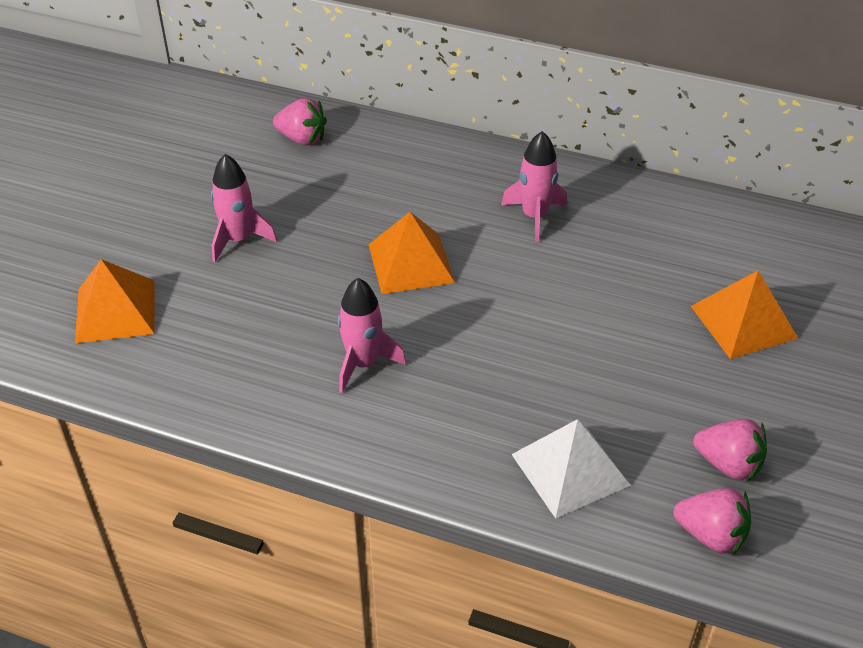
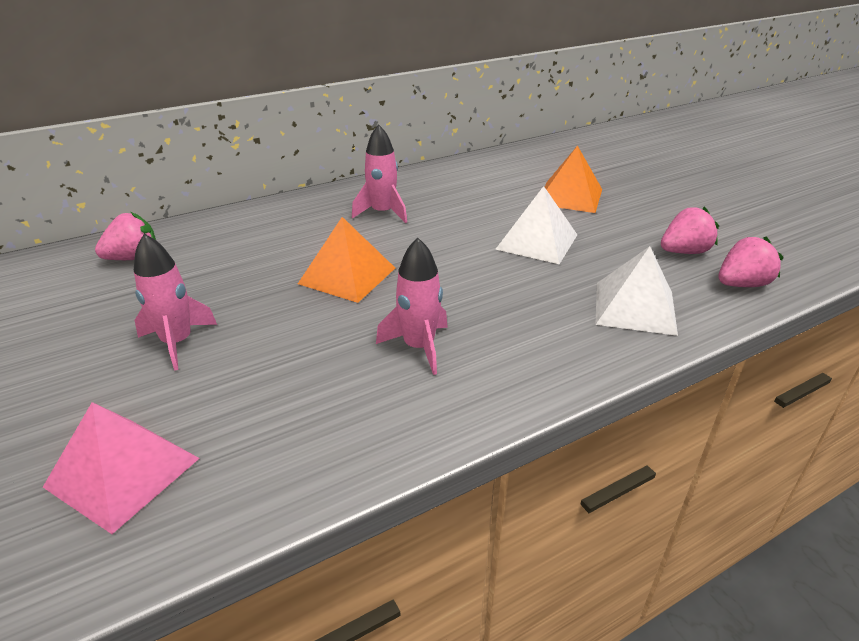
camera: 50 degrees left, 10 degrees down
(115, 311) = (123, 472): orange pyramid -> pink pyramid
(611, 346) = (537, 242): none -> white pyramid

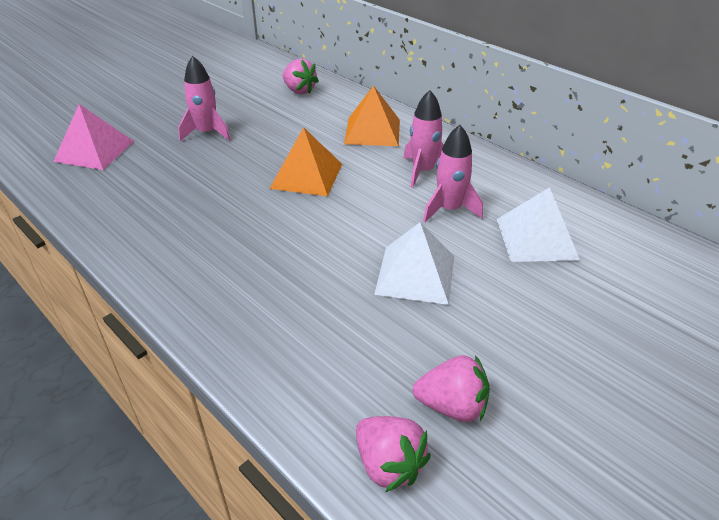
camera: 75 degrees right, 5 degrees up
(419, 347) = (215, 227): pink rocket -> pink rocket (449, 209)
(569, 196) = (548, 292): orange pyramid -> orange pyramid (372, 131)
(635, 307) = (305, 356): white pyramid -> white pyramid (536, 239)
(684, 252) = (452, 406): pink strawberry -> pink strawberry turned 45 degrees counterclockwise

